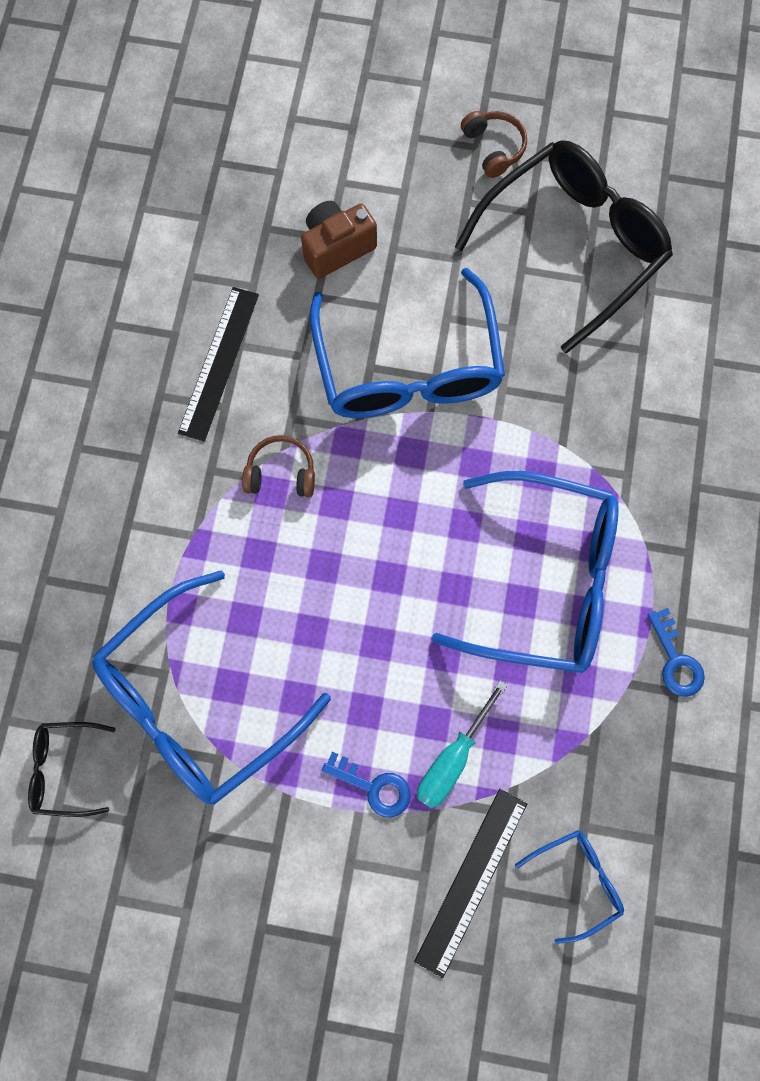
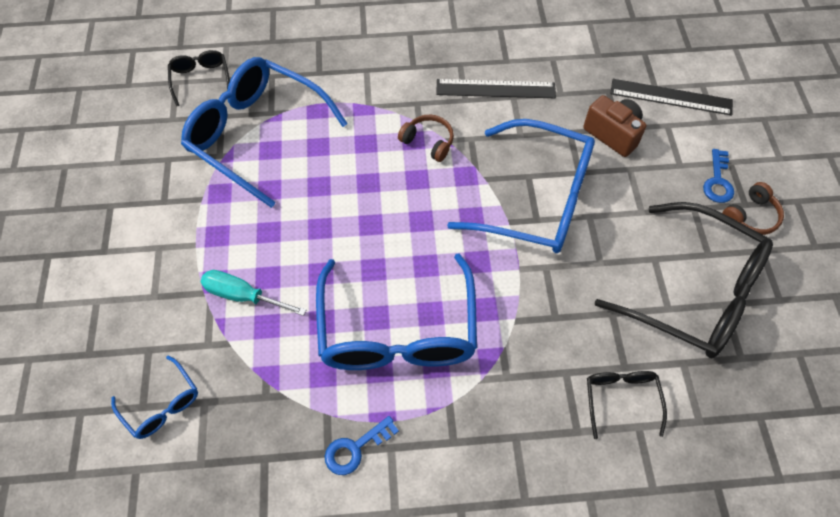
camera: 75 degrees right, 15 degrees down
(281, 473) = (428, 142): brown headphones -> brown headphones turned 45 degrees counterclockwise
(373, 787) = (214, 249): blue key -> blue key (718, 181)
(408, 368) = (537, 200): blue glasses -> blue glasses turned 135 degrees counterclockwise
(471, 881) = (154, 328): black ruler -> black ruler (671, 97)
(677, 366) = (621, 399): none -> black glasses

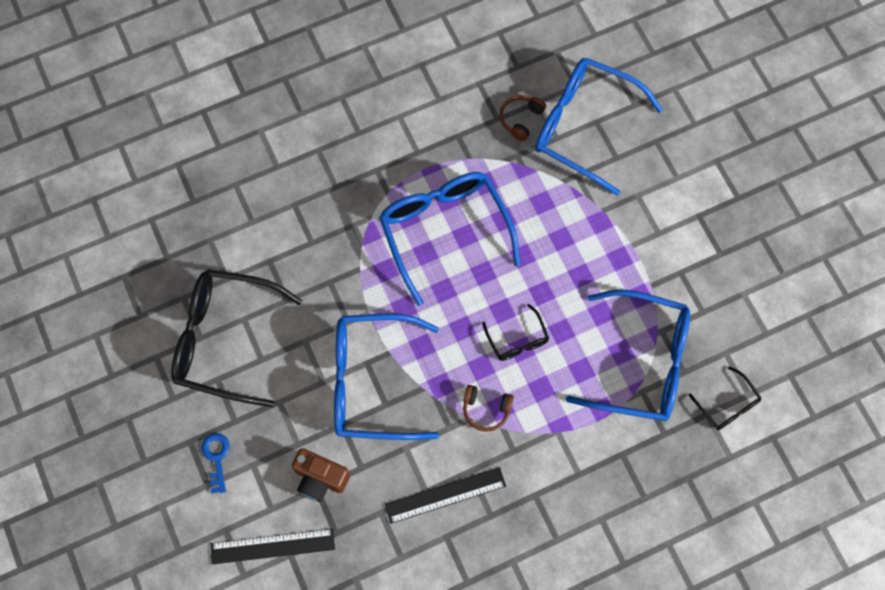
camera: 160 degrees right, 10 degrees up
(162, 405) = (583, 126): blue glasses -> blue glasses, size x2.18
(243, 296) = (571, 218): turquoise screwdriver -> none
(355, 448) = (440, 144): blue key -> none
(621, 399) = (268, 236): black glasses -> black glasses (517, 340)
(751, 216) = (184, 430): brown headphones -> brown headphones (521, 119)

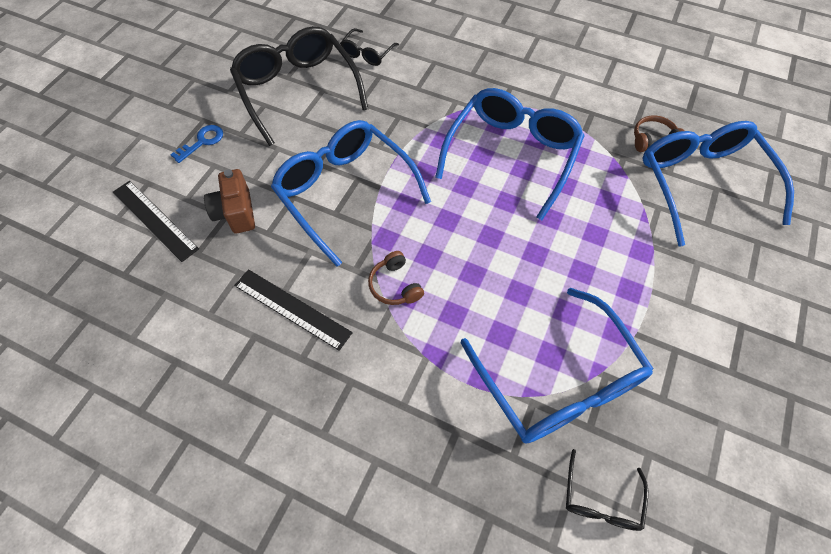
camera: 50 degrees right, 10 degrees down
(517, 340) = (477, 265): black glasses -> black glasses (367, 54)

